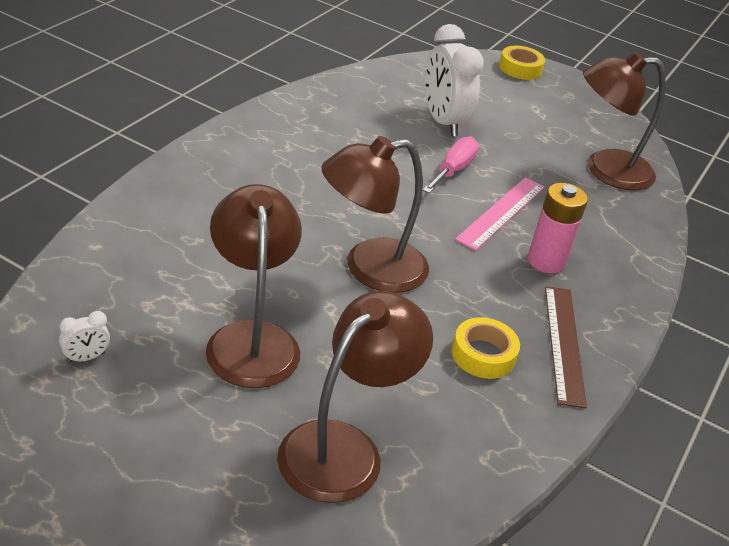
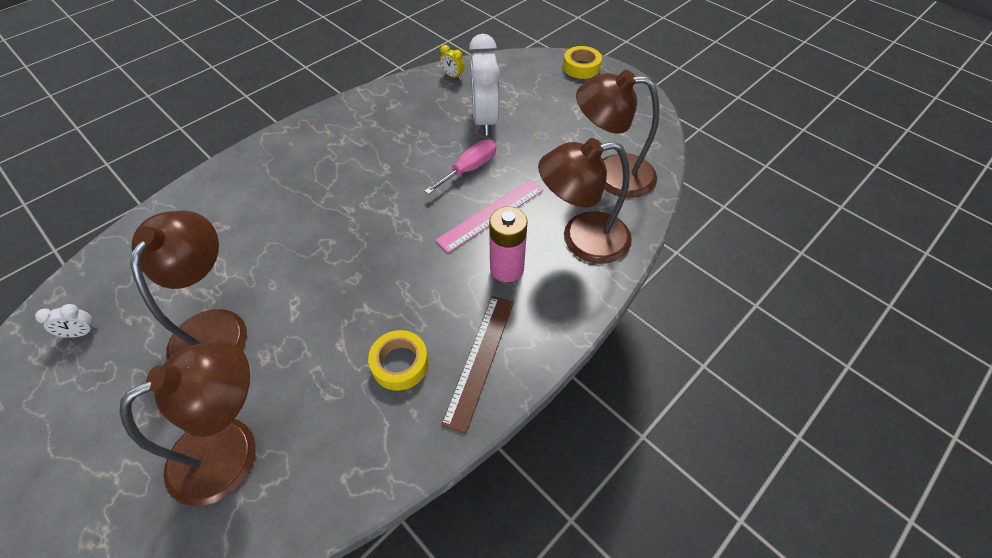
camera: 20 degrees right, 15 degrees up
(370, 269) = (347, 265): brown lamp -> brown lamp (581, 239)
(381, 78) = (452, 76): none -> yellow clock

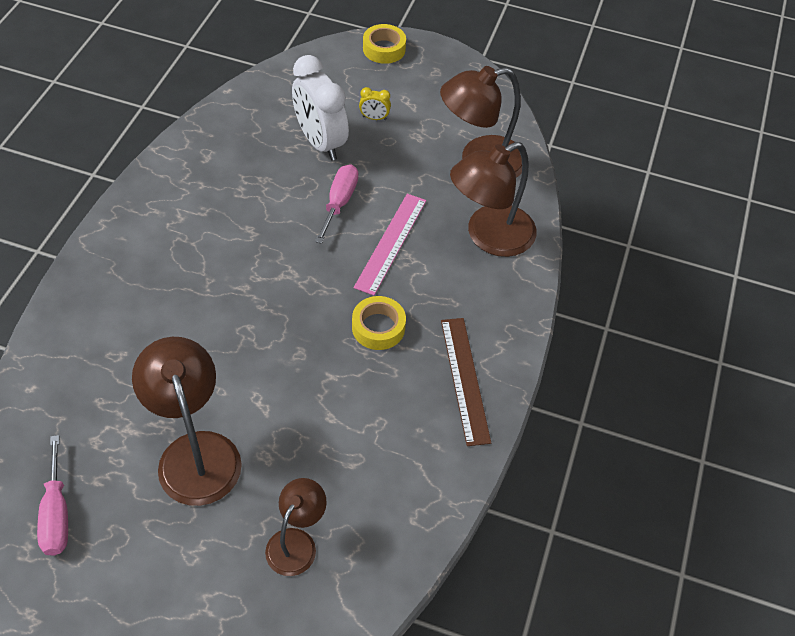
camera: 30 degrees left, 0 degrees up
(82, 333) = (56, 513): white clock -> pink screwdriver
(231, 448) = (296, 542): brown lamp -> brown lamp, size x0.58
(400, 364) = (397, 411): yellow tape -> yellow tape (378, 327)
(452, 76) = (251, 100): yellow clock -> yellow clock (374, 118)
(507, 269) = (438, 290): pink battery -> none

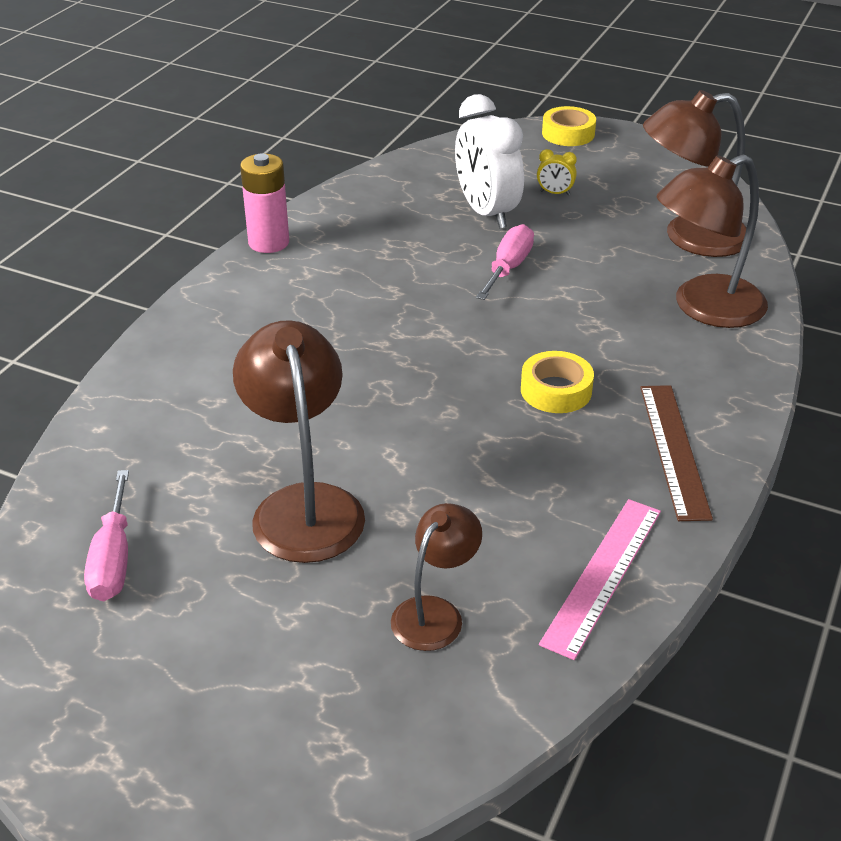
camera: 10 degrees right, 15 degrees down
(146, 184) = (269, 242): none -> pink battery
(391, 243) = (574, 308): pink ruler -> pink ruler (603, 575)

